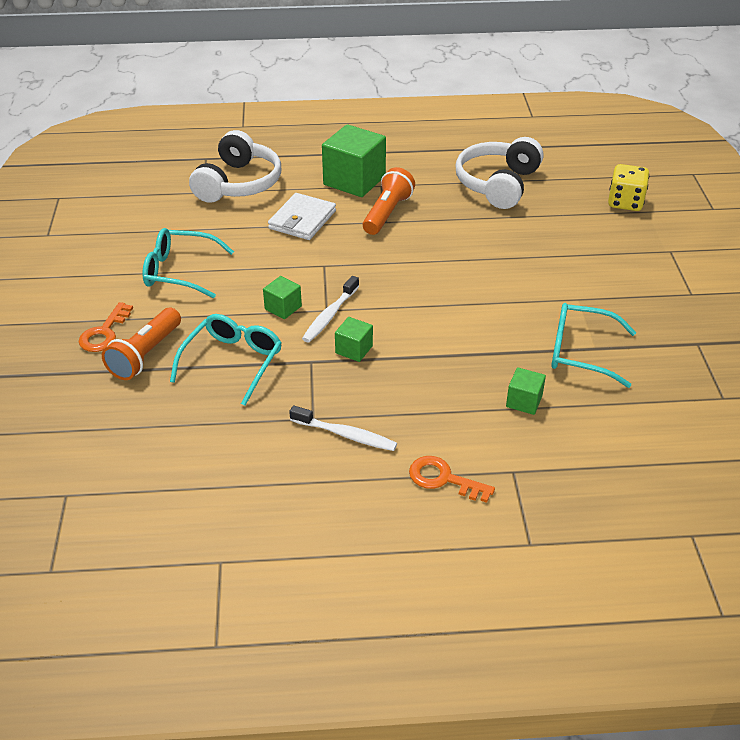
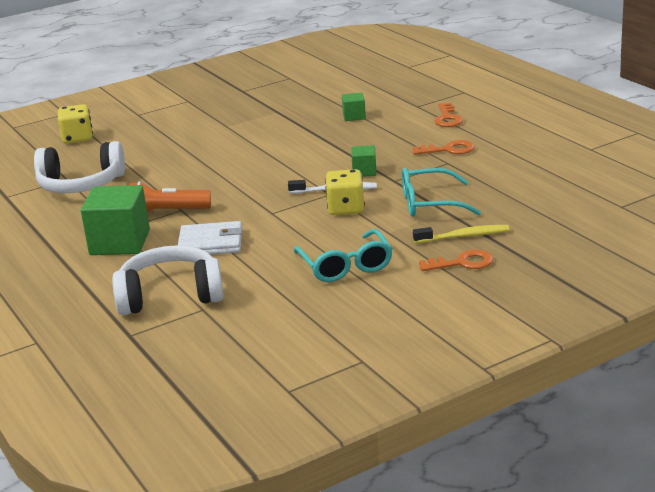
camera: 115 degrees left, 15 degrees down
(145, 355) = (464, 236): orange flashlight -> yellow toothbrush
(283, 308) = (346, 209): green cube -> yellow dice
(346, 435) = (449, 150): white toothbrush -> orange key
(581, 352) = (287, 114): turquoise glasses -> none

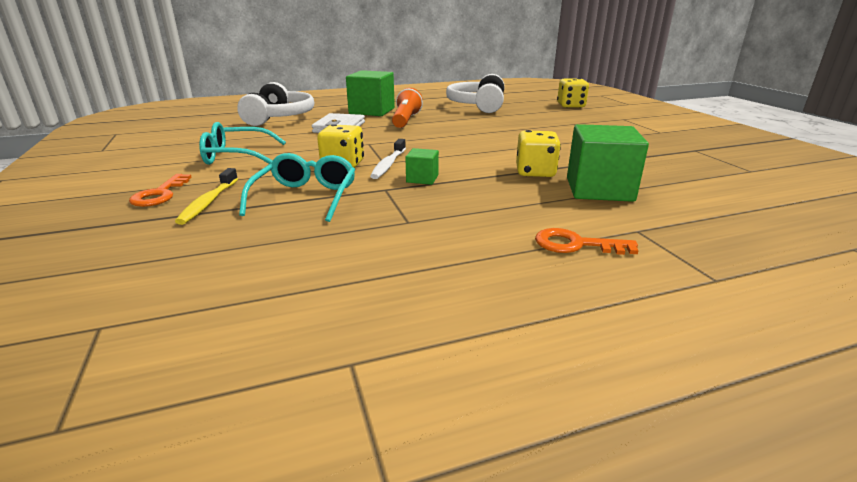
camera: 100 degrees right, 0 degrees up
(327, 137) = (535, 172): none -> yellow dice
(354, 116) = (599, 189): green cube -> green cube, size x2.02
(449, 150) = (450, 228): orange key -> none

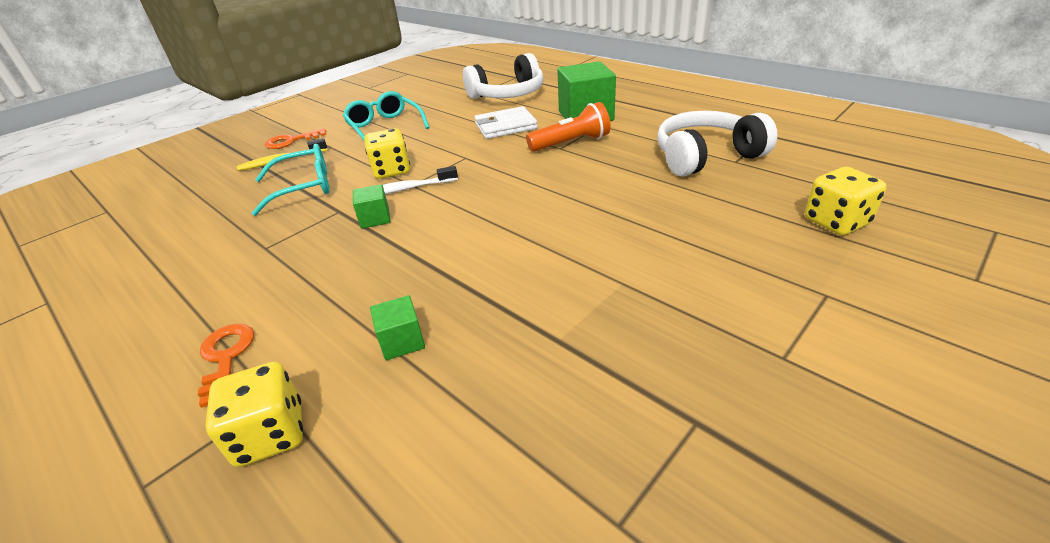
camera: 65 degrees right, 10 degrees up
(535, 172) = (439, 277): yellow dice -> yellow dice (271, 434)
(599, 189) = (402, 341): green cube -> green cube, size x0.49

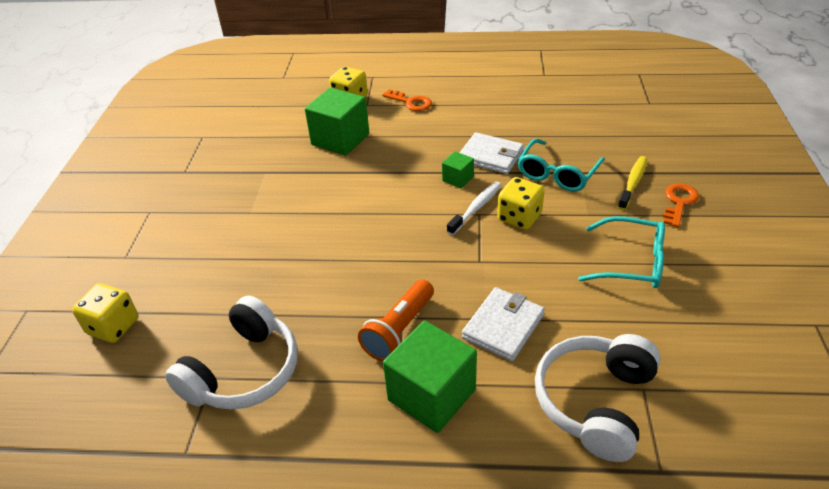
camera: 140 degrees right, 5 degrees up
(311, 226) = (490, 156): none -> white wallet
(402, 341) = (340, 139): green cube -> green cube, size x2.02

